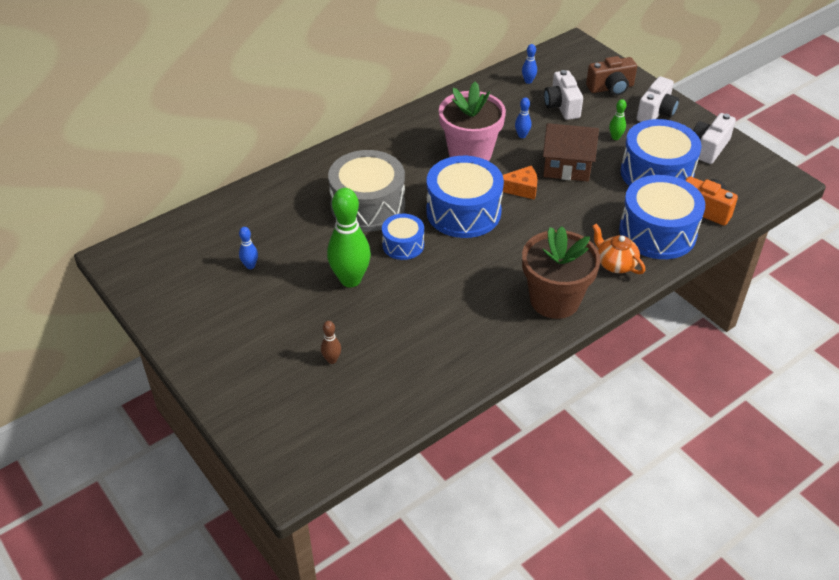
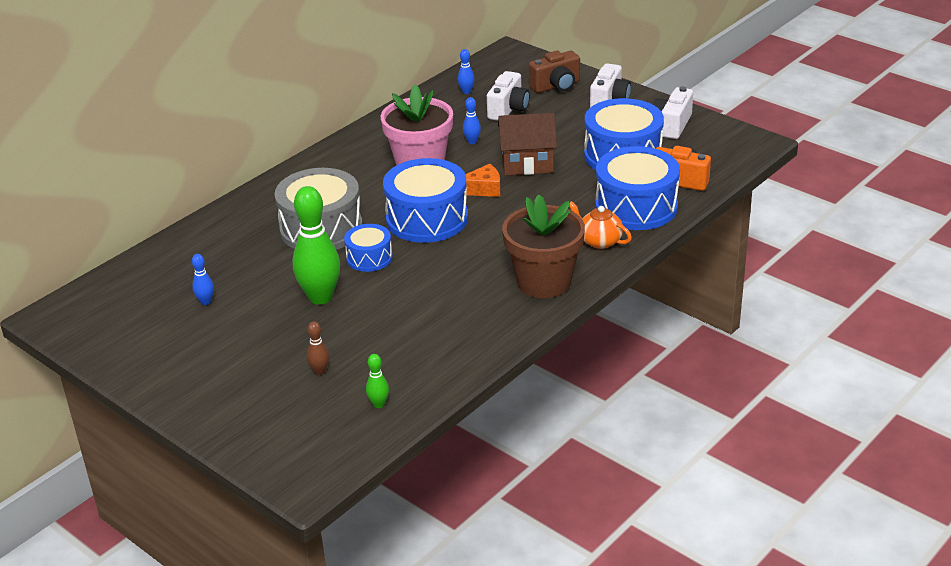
camera: 10 degrees left, 10 degrees down
(562, 106) = (508, 109): white camera -> white camera turned 135 degrees counterclockwise
(615, 137) = (572, 129): green bowling pin -> green bowling pin (378, 404)

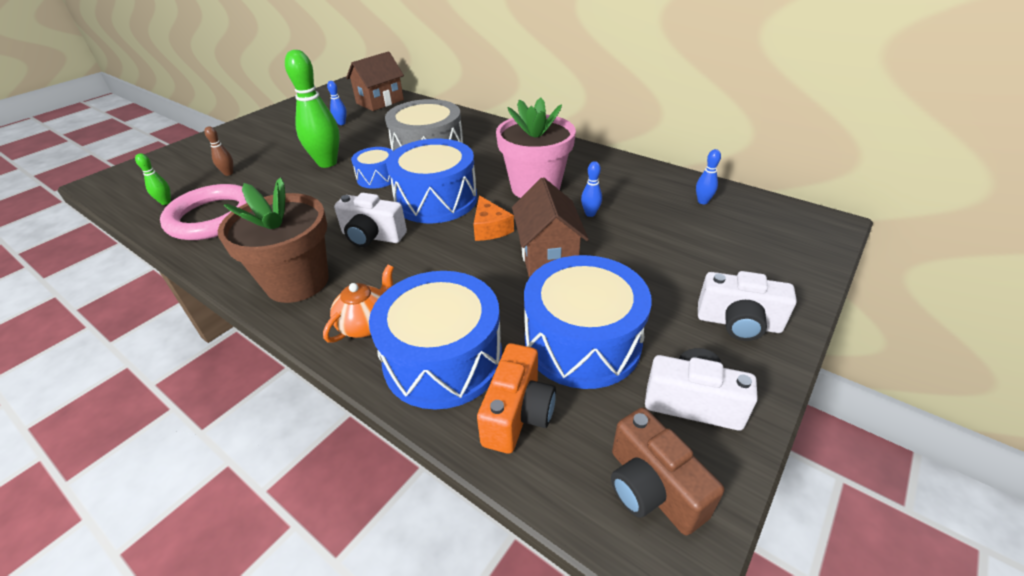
camera: 85 degrees right, 5 degrees up
(144, 277) = (380, 101): none -> brown house
(423, 358) = (213, 217): none -> pink ring
(508, 109) = (674, 233): white camera -> white camera (372, 236)
(556, 86) = (757, 268): brown camera -> brown camera (652, 488)

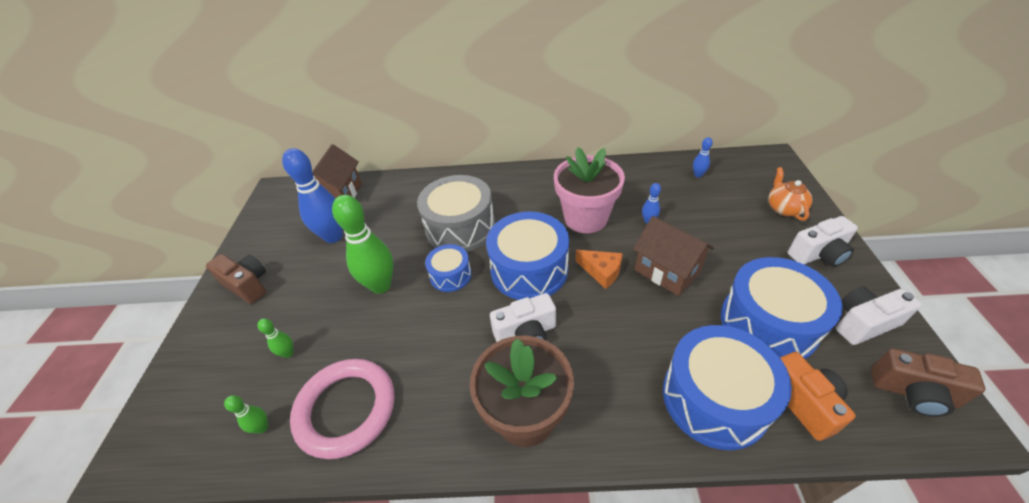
camera: 35 degrees left, 5 degrees up
(228, 173) = (288, 353): brown bowling pin -> green bowling pin
(260, 129) = (247, 285): none -> brown camera
(341, 123) = (333, 236): blue bowling pin -> blue bowling pin, size x2.24
(367, 324) = (629, 411): orange teapot -> orange teapot (784, 208)

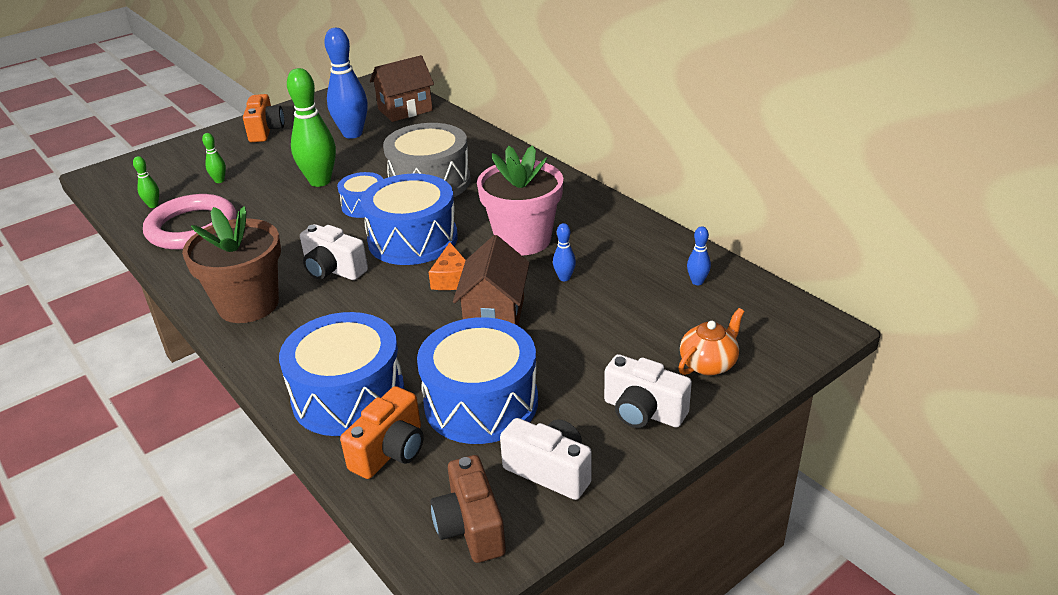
camera: 50 degrees right, 10 degrees down
(247, 285) = (265, 131): brown camera -> orange camera

